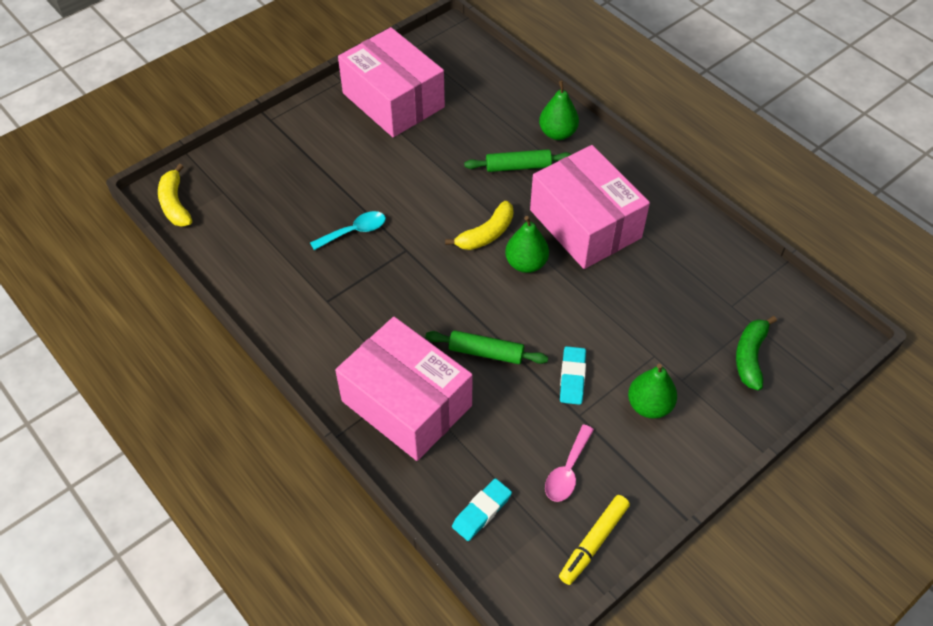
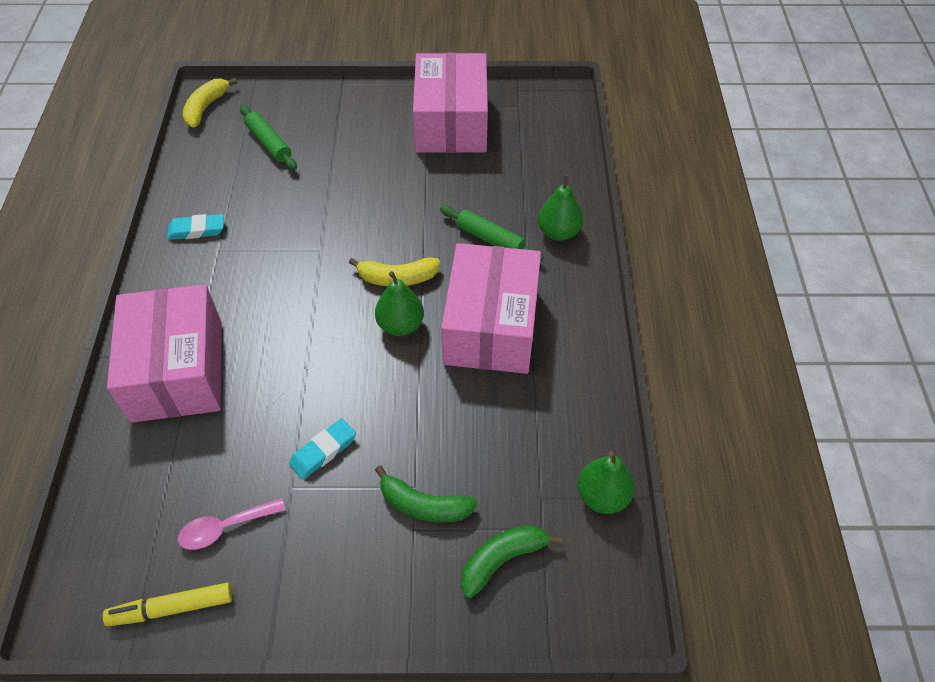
camera: 40 degrees right, 0 degrees up
(354, 231) = (300, 208): turquoise spoon -> none
(482, 511) = (124, 504): turquoise eraser -> turquoise eraser (197, 230)
(486, 353) = (281, 376): green rolling pin -> green rolling pin (269, 143)
(649, 405) = (357, 528): green pear -> green pear (602, 496)
(671, 361) = (423, 505): none -> green banana

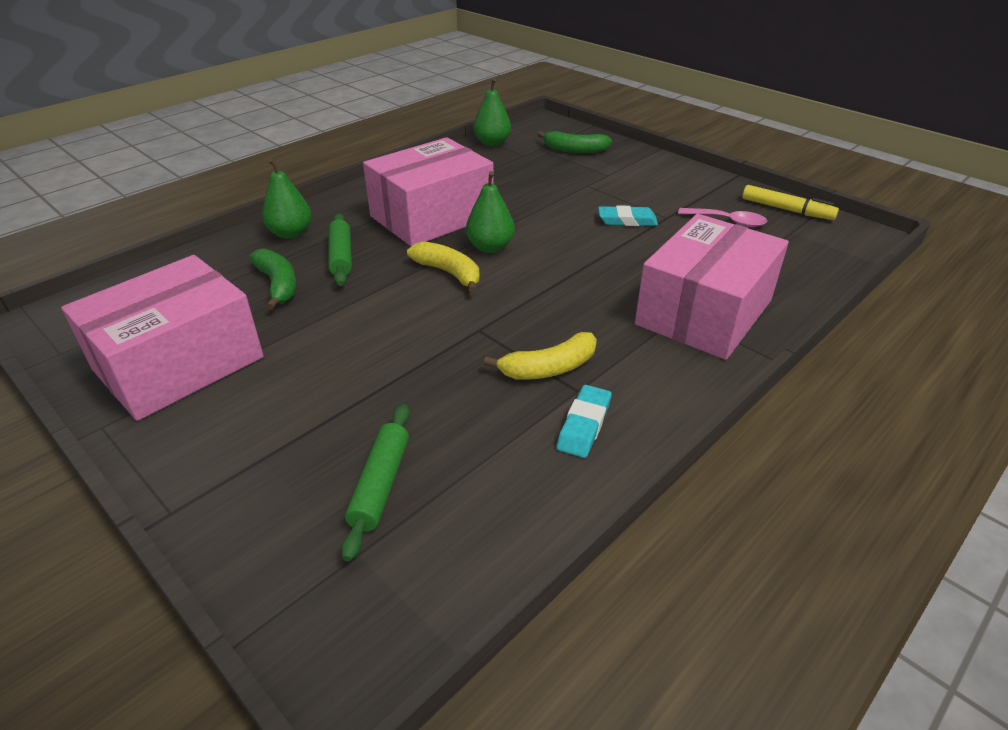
camera: 135 degrees left, 15 degrees down
(197, 230) = (584, 425): turquoise eraser -> turquoise eraser turned 75 degrees clockwise
(206, 108) = (384, 634): yellow banana -> yellow banana (549, 368)
(423, 505) = (591, 178): green banana -> green banana (278, 285)

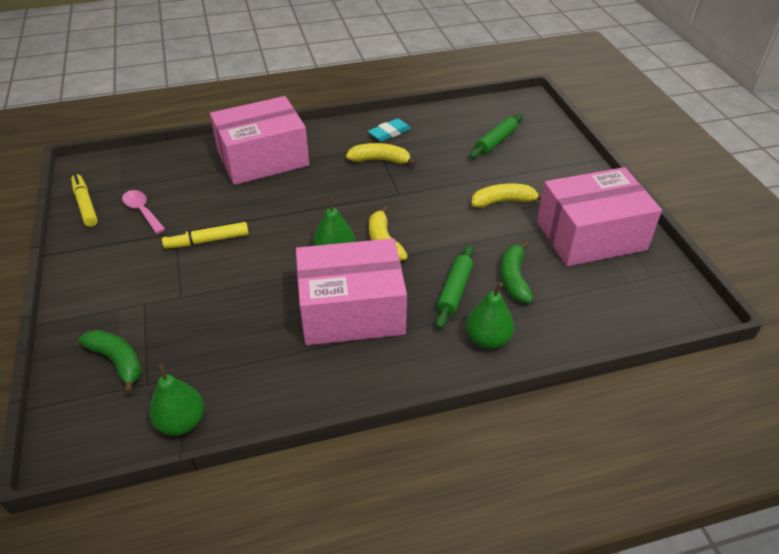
camera: 150 degrees left, 5 degrees up
(322, 369) = (503, 201): none -> yellow banana
(627, 220) = (207, 241): turquoise eraser -> yellow marker

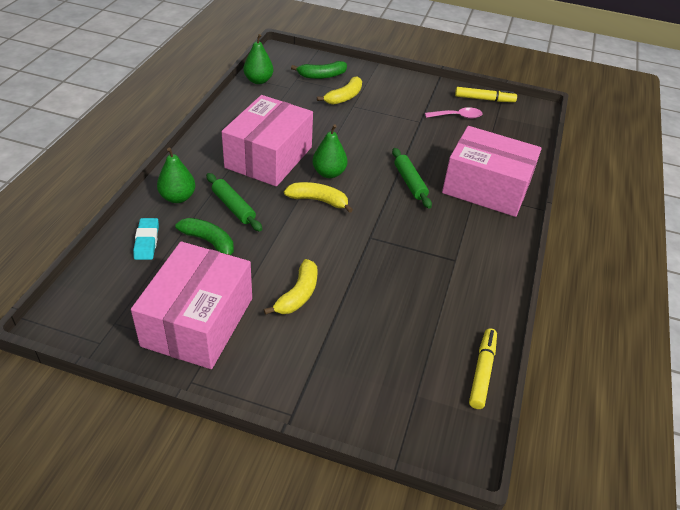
camera: 120 degrees right, 0 degrees up
(207, 241) = (398, 130): yellow marker -> yellow marker (482, 372)
(263, 158) = (486, 188): pink box -> pink box turned 75 degrees counterclockwise
(380, 160) = (430, 251): yellow banana -> yellow banana (344, 97)
(389, 133) = (473, 280): turquoise eraser -> turquoise eraser (147, 241)
(496, 141) = (396, 353): green rolling pin -> green rolling pin (410, 182)

